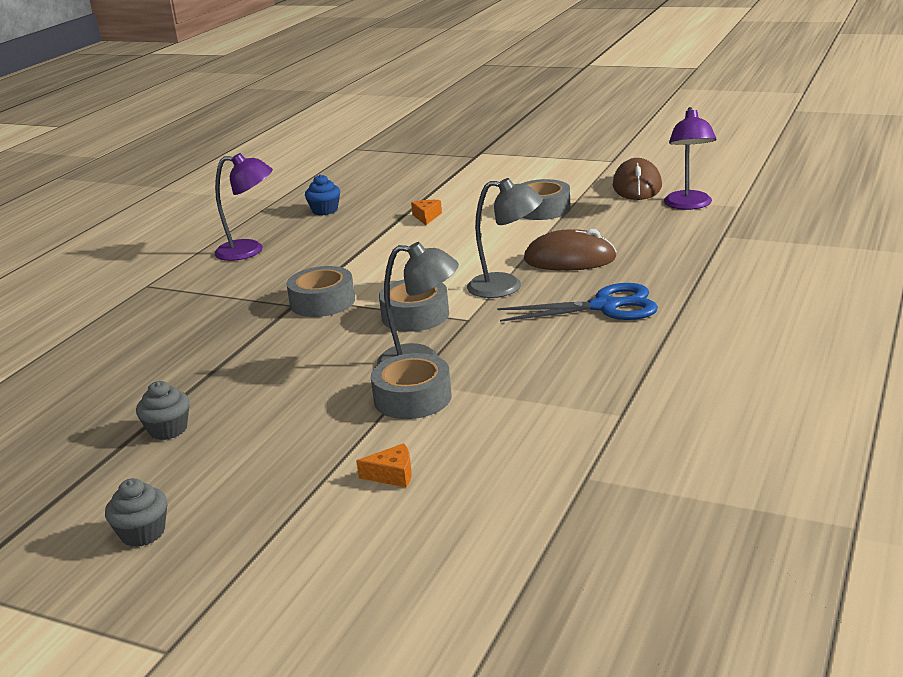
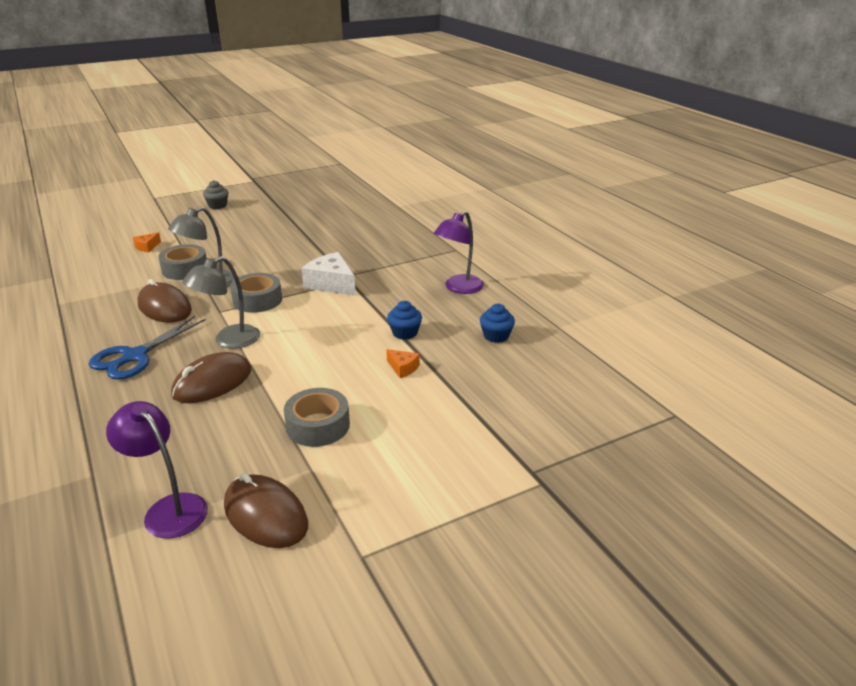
camera: 125 degrees right, 5 degrees up
(168, 429) = (277, 222): grey cupcake -> none
(322, 302) = (331, 284): grey tape -> white cheese
(372, 236) = (405, 333): none -> blue cupcake
(511, 349) = (164, 307): none -> brown mouse

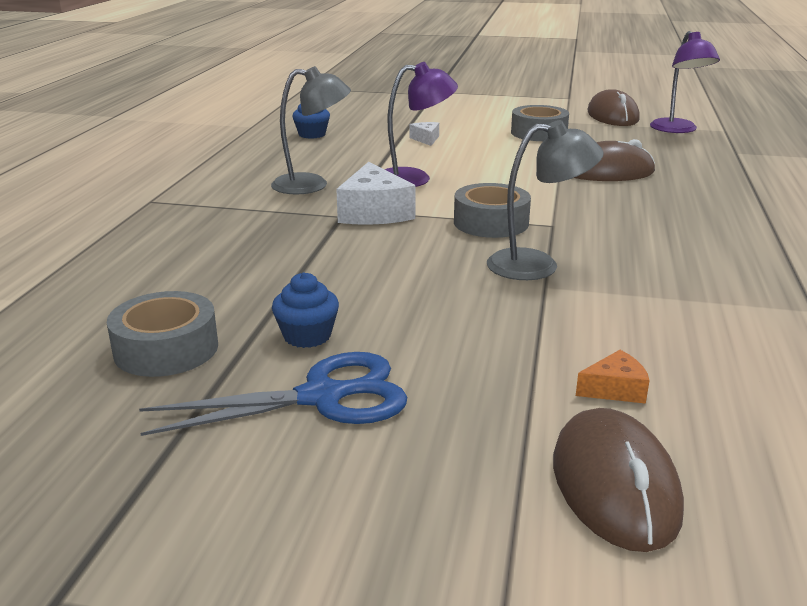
camera: 140 degrees left, 5 degrees down
(134, 356) = (686, 211): blue scissors -> blue scissors (322, 397)
(164, 307) = (627, 251): brown mouse -> brown mouse (614, 485)
(185, 269) = (561, 303): grey tape -> grey tape (166, 349)
(217, 205) = (330, 489): grey cupcake -> none
(229, 340) = (565, 195): grey lamp -> grey lamp (312, 185)
(403, 368) = (426, 139): orange cheese -> white cheese
(405, 333) = (381, 155): blue cupcake -> blue cupcake (307, 336)
(459, 288) = (253, 168): purple lamp -> purple lamp (414, 178)

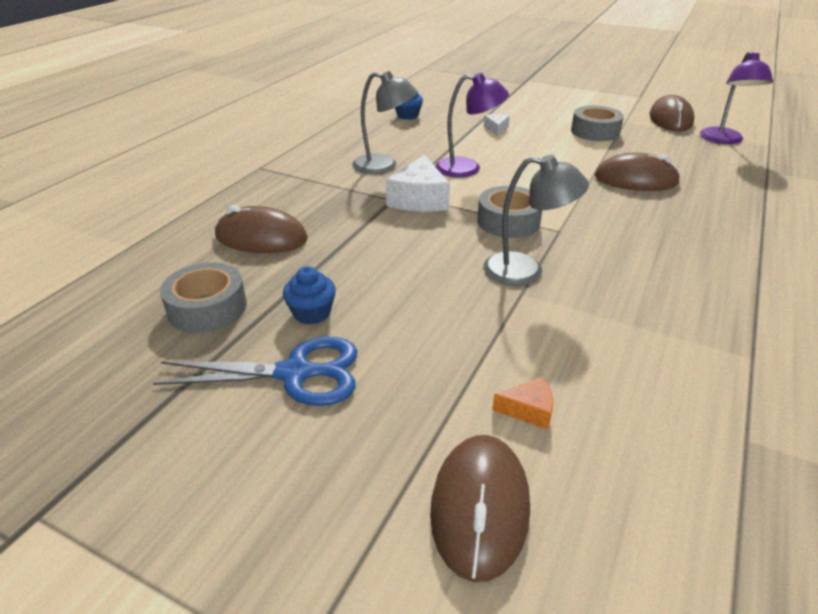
camera: 15 degrees right, 10 degrees up
(196, 270) = (261, 237): none -> brown mouse

